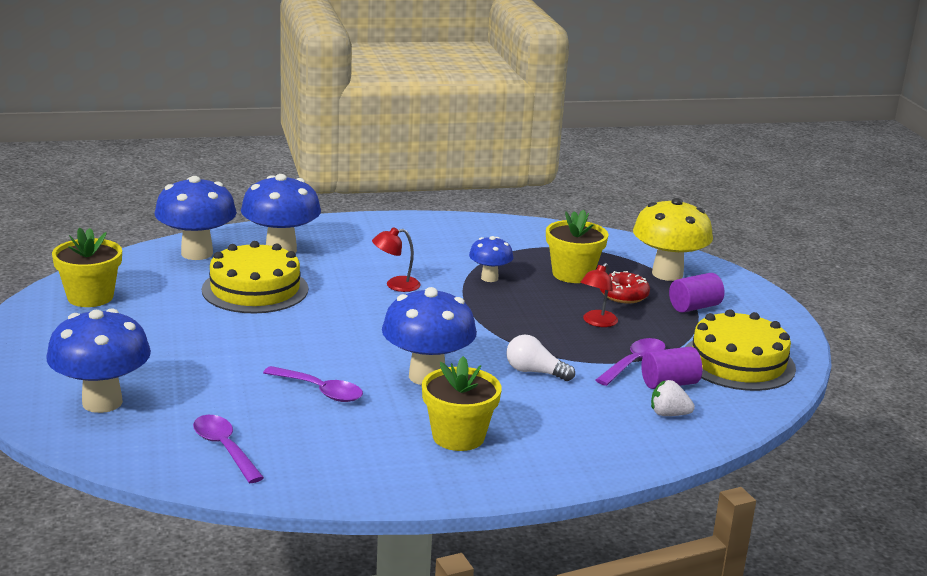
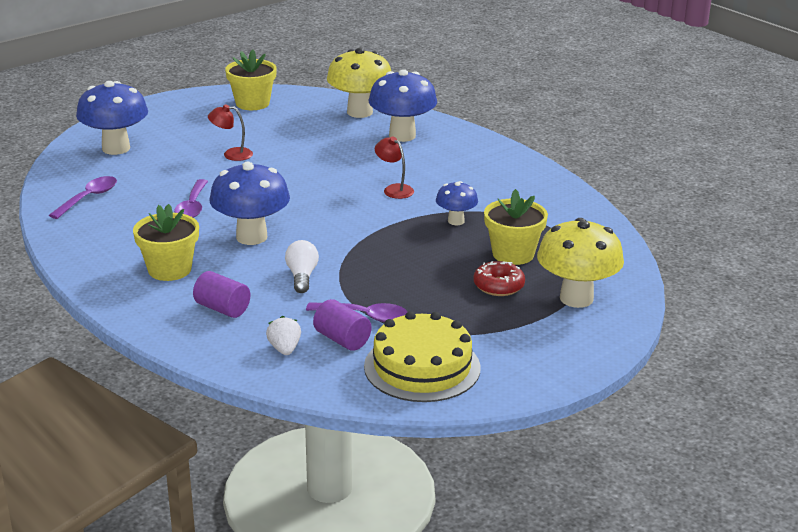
camera: 65 degrees right, 5 degrees up
(197, 253) = (360, 112): blue mushroom -> yellow mushroom
(255, 289) = (325, 145): yellow cake -> none
(597, 322) = (426, 284): red lamp -> red lamp (231, 154)
(694, 307) = (517, 325): purple cylinder -> purple cylinder (222, 309)

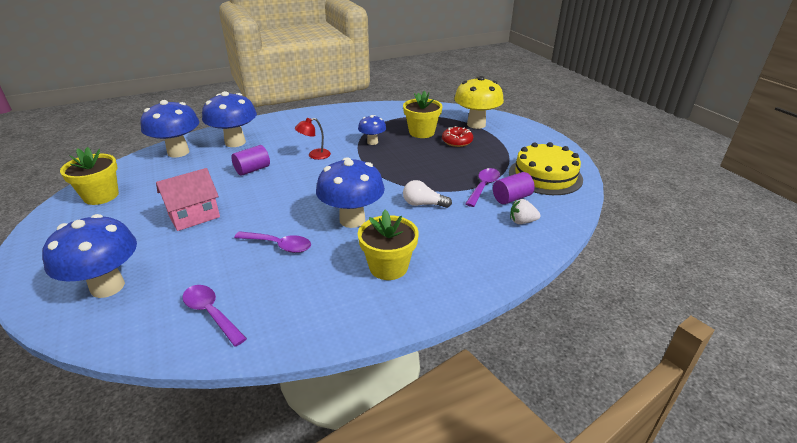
camera: 75 degrees left, 5 degrees up
(222, 309) = (461, 244): purple cylinder -> purple cylinder (252, 170)
(231, 154) = (194, 216): red lamp -> pink house
(360, 112) = (178, 152): yellow mushroom -> blue mushroom

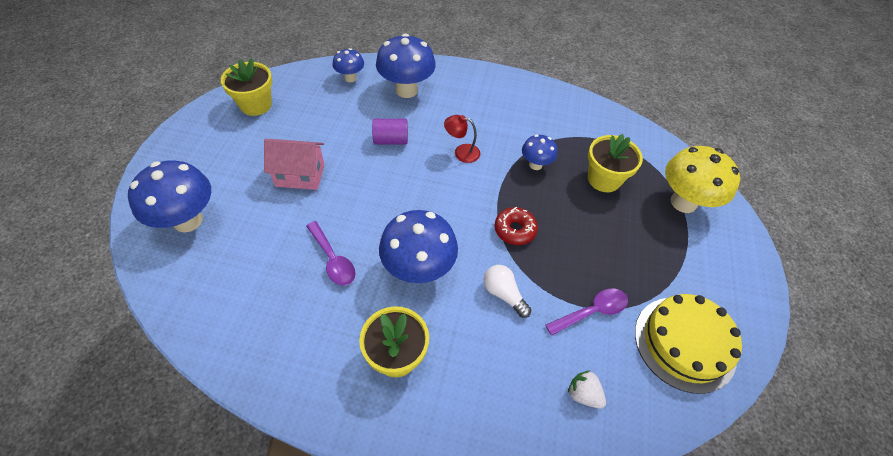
camera: 35 degrees right, 20 degrees up
(178, 152) = (350, 78): blue mushroom -> blue mushroom, size x0.55
(211, 313) = (227, 304): purple spoon -> none
(457, 141) = (631, 218): red donut -> red donut (515, 230)
(511, 198) = (607, 351): purple cylinder -> none

